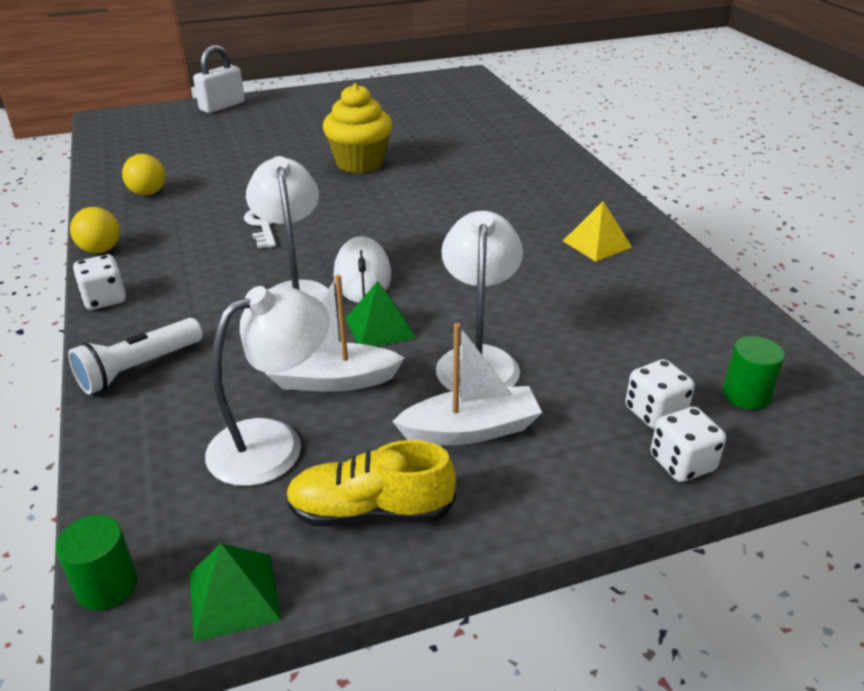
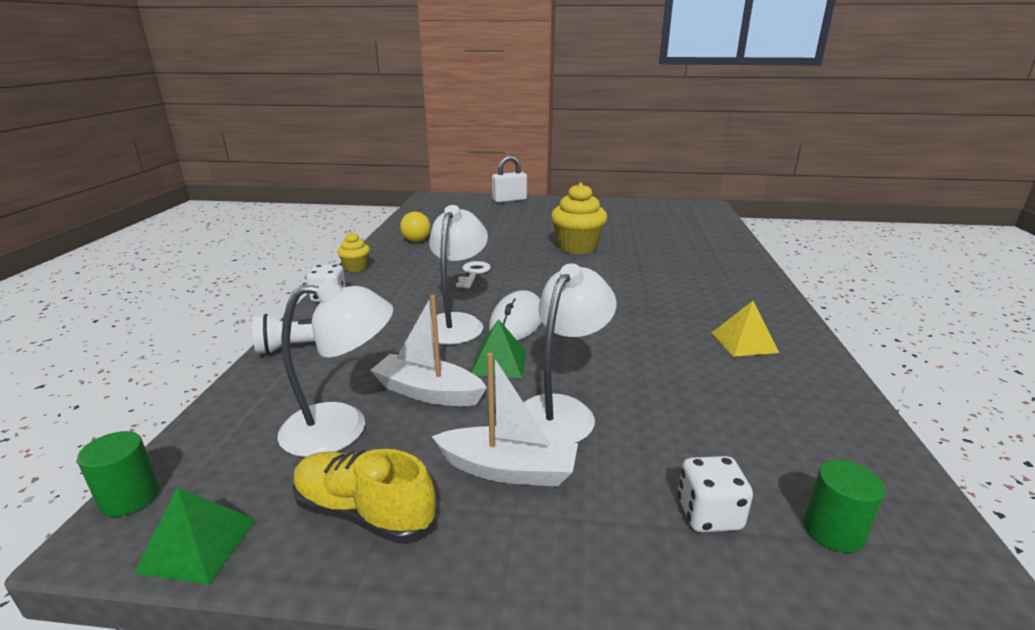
camera: 25 degrees right, 10 degrees down
(101, 250) = (356, 268): yellow ball -> yellow cupcake
(682, 463) = (708, 582): white dice -> none

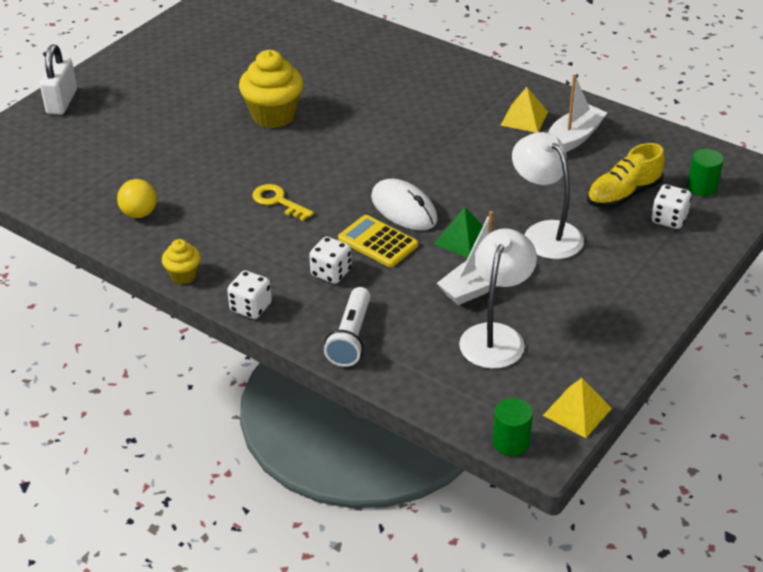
camera: 60 degrees left, 15 degrees up
(198, 545) = (577, 411): green pyramid -> yellow pyramid
(364, 513) = (591, 341): yellow shoe -> yellow shoe (623, 195)
(395, 315) = (331, 273): none -> white dice
(456, 323) = (378, 242): white lamp -> yellow calculator
(473, 274) = (278, 201): white key -> yellow key
(508, 469) = (589, 275): white boat -> white boat (573, 138)

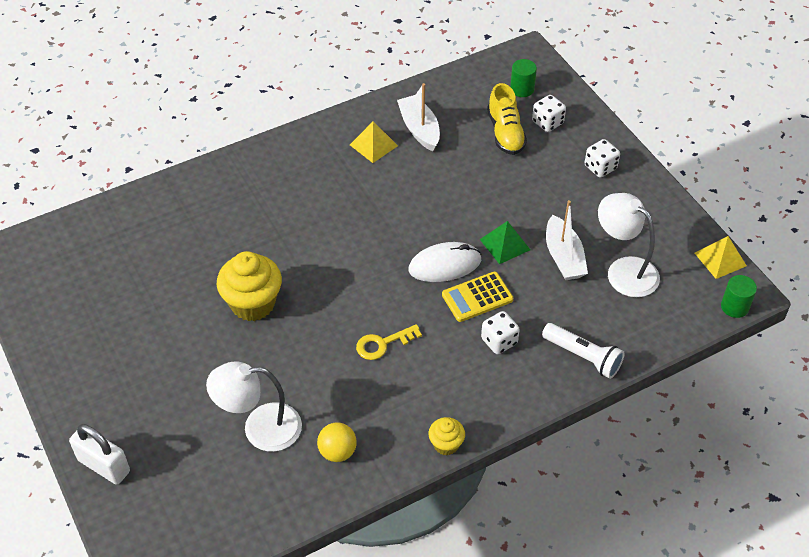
camera: 65 degrees left, 10 degrees up
(251, 307) = (514, 410): white dice -> white dice (600, 167)
(545, 233) = (524, 194): white lamp -> white lamp (260, 428)

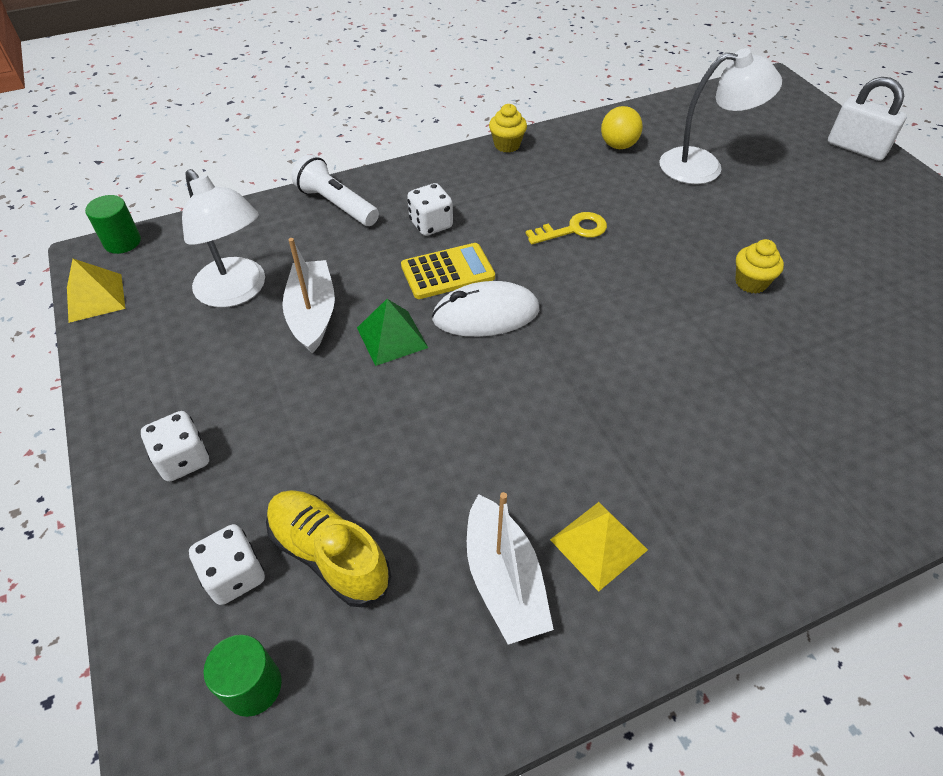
camera: 175 degrees left, 0 degrees up
(253, 304) = (751, 282): yellow cupcake -> yellow cupcake, size x0.52
(505, 133) = (329, 555): yellow shoe -> yellow shoe turned 45 degrees counterclockwise

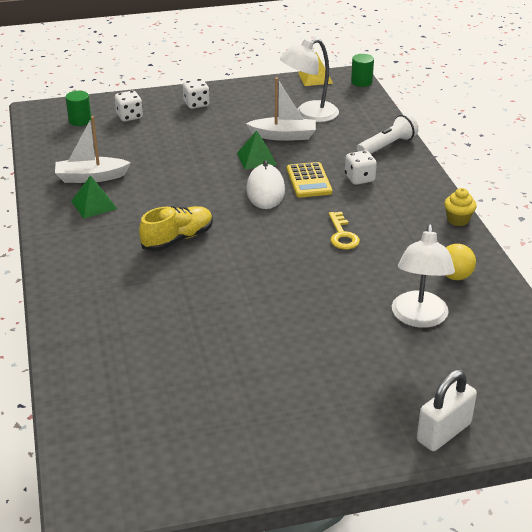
camera: 100 degrees right, 15 degrees down
(329, 555) = (127, 137): yellow shoe -> yellow shoe (177, 239)
(598, 544) = (94, 205): yellow pyramid -> green pyramid
(751, 282) = (263, 304): yellow cupcake -> none

